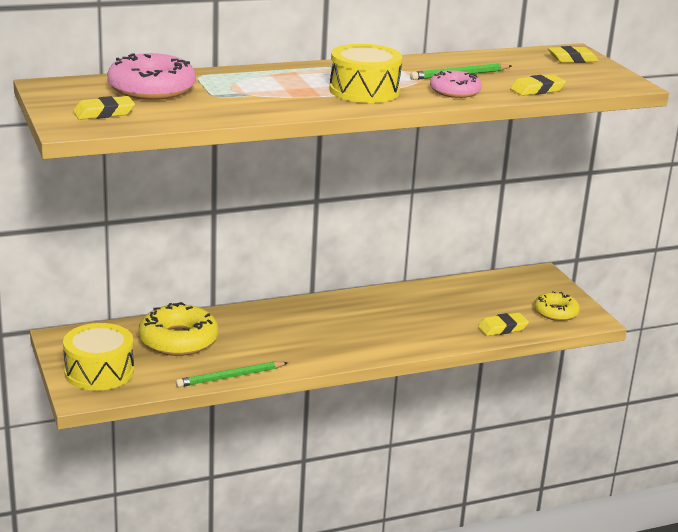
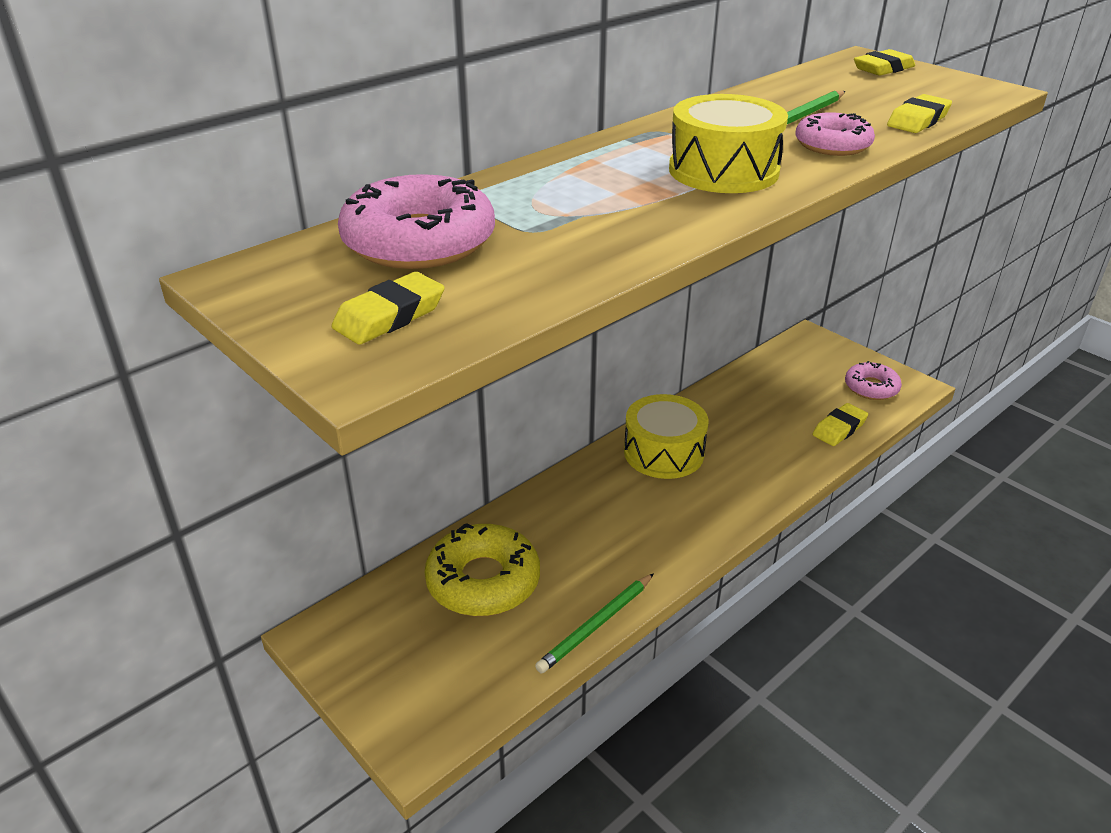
camera: 20 degrees left, 10 degrees up
(99, 372) = (412, 684): yellow drum -> yellow drum (664, 452)
(556, 312) = (871, 387): yellow donut -> pink donut

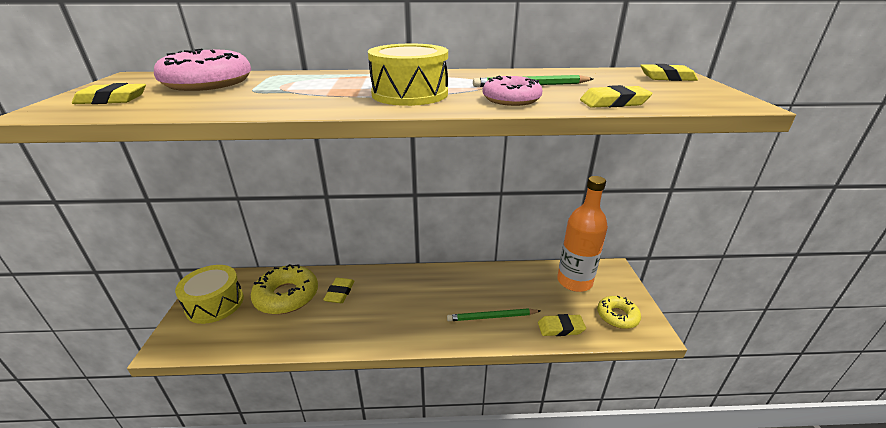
camera: 40 degrees right, 5 degrees down
(551, 534) = (339, 293): none -> yellow eraser
(596, 625) = (293, 347): green pencil -> green pencil (492, 317)
(664, 452) = (442, 285): yellow drum -> yellow drum (215, 303)
(792, 372) = (574, 281): none -> orange bottle
(871, 387) = (617, 316): pink donut -> yellow donut

